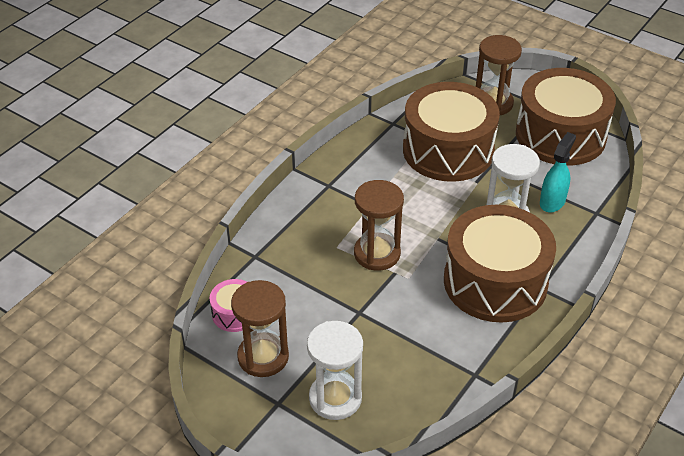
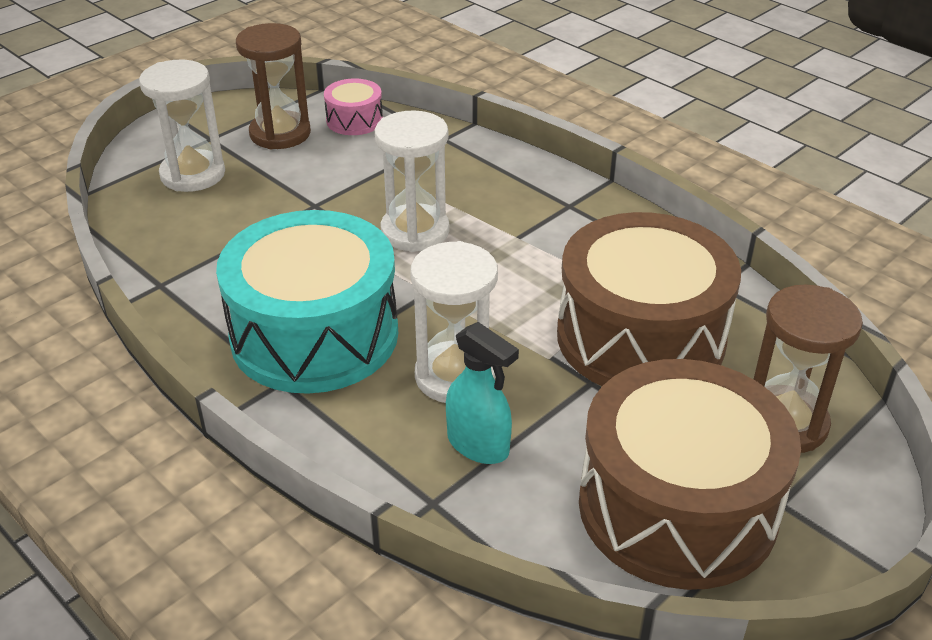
camera: 100 degrees right, 5 degrees down
(377, 254) = (415, 231): brown hourglass -> white hourglass
(495, 282) = (314, 334): brown drum -> turquoise drum

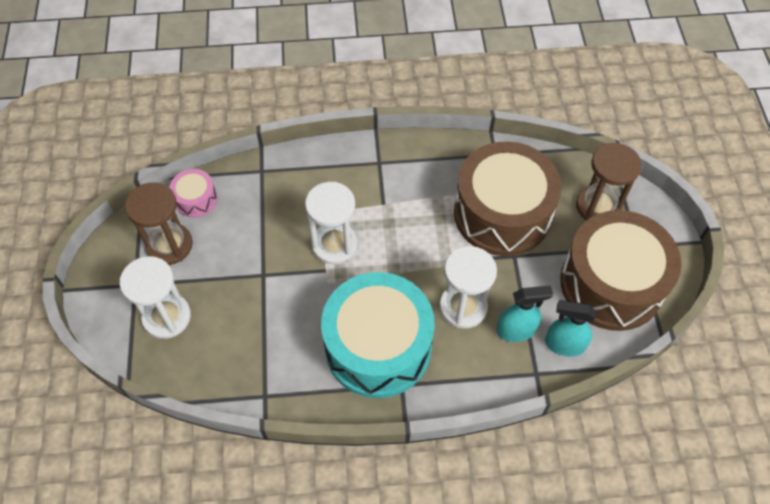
camera: 50 degrees left, 20 degrees up
(513, 508) = (564, 344): none -> turquoise spray bottle

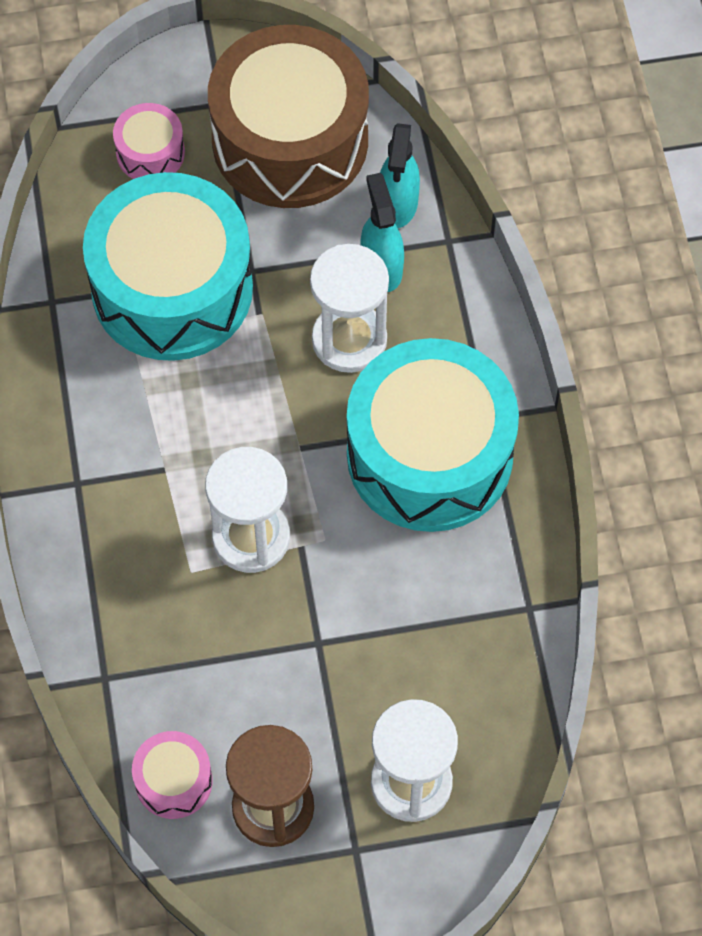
camera: 95 degrees left, 5 degrees up
(502, 213) = (172, 288): brown drum -> turquoise drum
(598, 206) = (150, 153): brown hourglass -> pink drum

